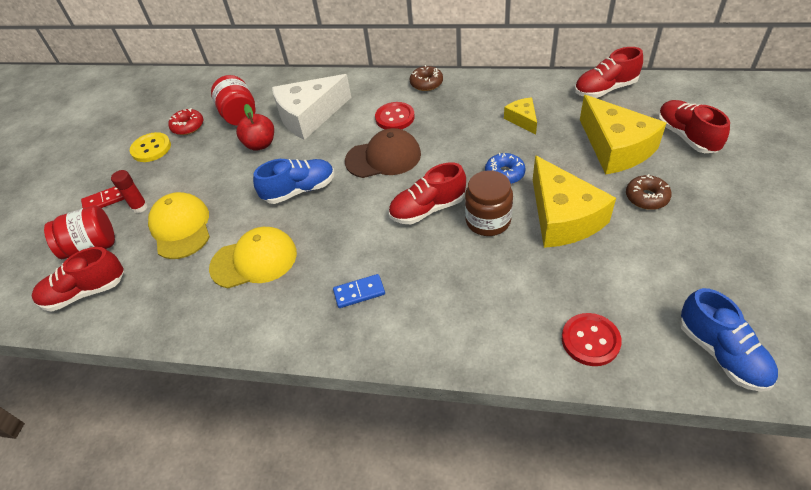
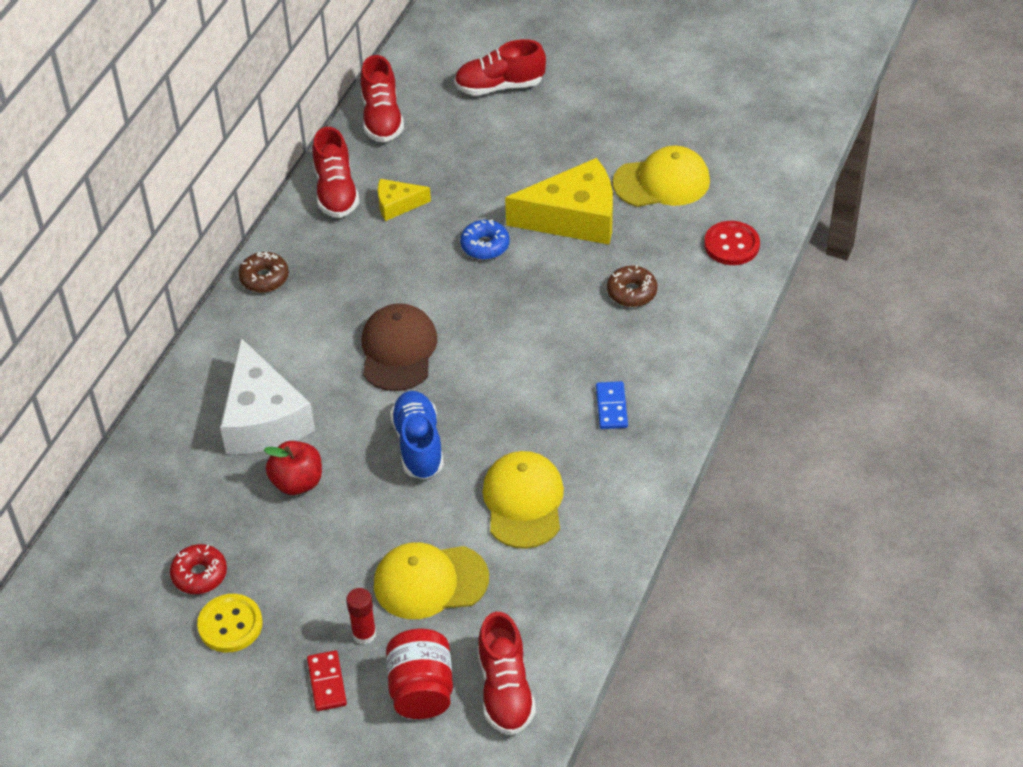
camera: 80 degrees left, 0 degrees up
(239, 115) = (209, 505): red jar -> none
(395, 118) = (322, 325): red button -> none
(427, 209) = (511, 325): red shoe -> red shoe (336, 191)
(488, 220) = (552, 278): brown jar -> none
(616, 148) = (489, 144): yellow cheese -> none
(643, 266) = (662, 182): none -> yellow cap
(646, 197) = (574, 147): brown donut -> brown donut (631, 292)
(721, 353) = (771, 168): blue shoe -> none

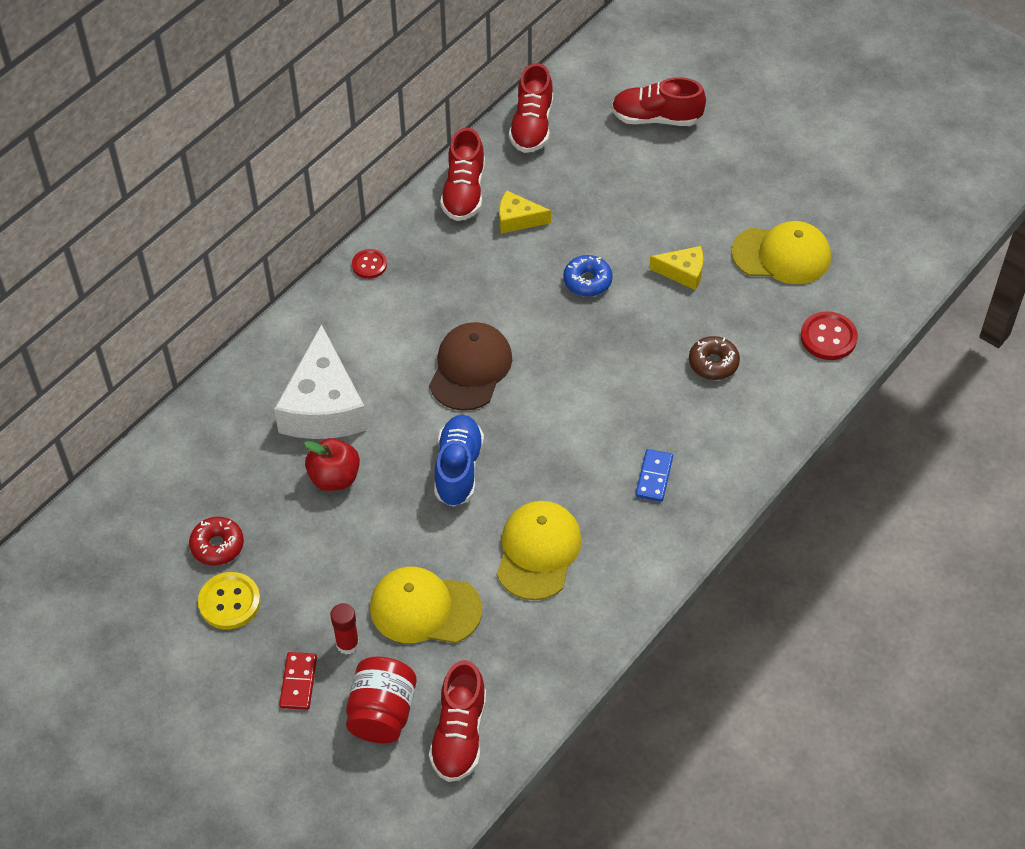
camera: 15 degrees right, 5 degrees up
(264, 278) = (369, 265): brown donut -> red button
(574, 217) = (683, 272): yellow cheese -> yellow cheese, size x0.50

